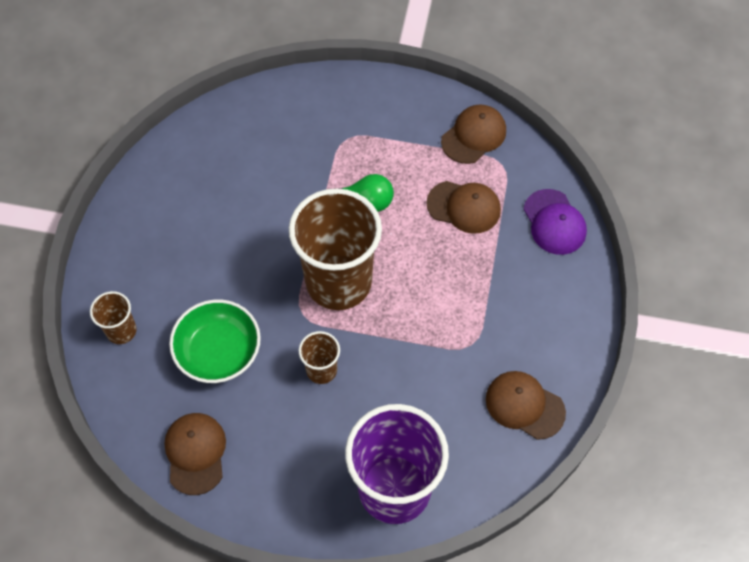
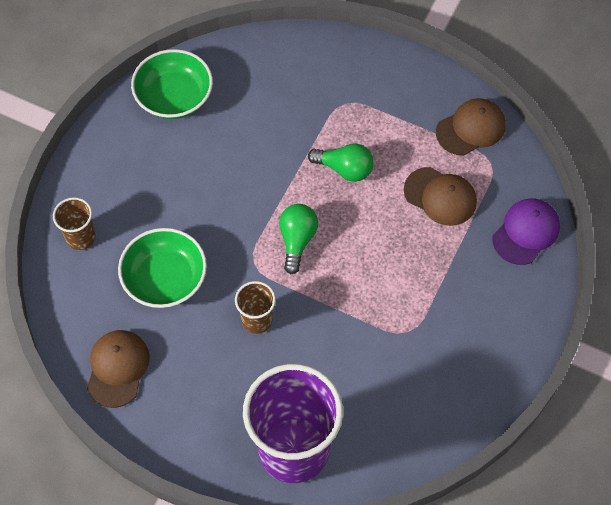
camera: 15 degrees right, 0 degrees up
(177, 170) = (174, 97): none -> green bowl
(338, 282) = (297, 240): brown cup -> green light bulb
(524, 405) = (443, 403): brown cap -> none
(554, 222) = (526, 232): purple cap -> purple cap turned 135 degrees counterclockwise

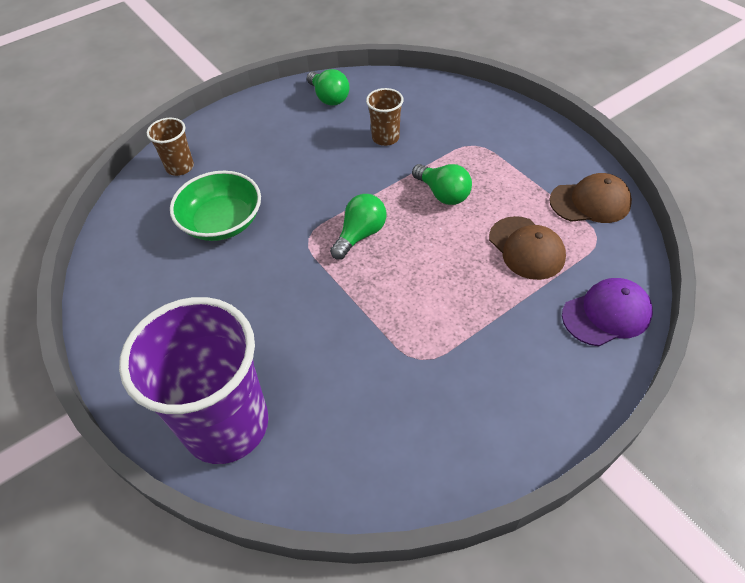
camera: 30 degrees right, 10 degrees down
(117, 368) = (126, 277): brown cap -> none
(174, 97) = (329, 98): green bowl -> green light bulb
(257, 320) = (277, 287): brown cup -> brown cup (385, 138)

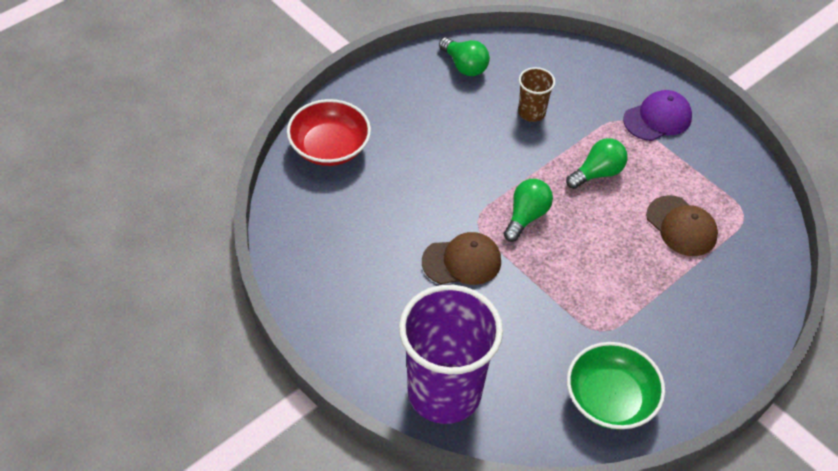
camera: 10 degrees left, 0 degrees up
(180, 167) = (329, 147): brown cup -> red bowl
(222, 222) = (389, 206): green bowl -> green bowl (610, 399)
(443, 194) = (597, 173): green light bulb -> green light bulb turned 75 degrees counterclockwise
(590, 202) = (735, 179): brown cap -> brown cap (462, 261)
(606, 314) = (756, 286): purple cap -> purple cap (657, 118)

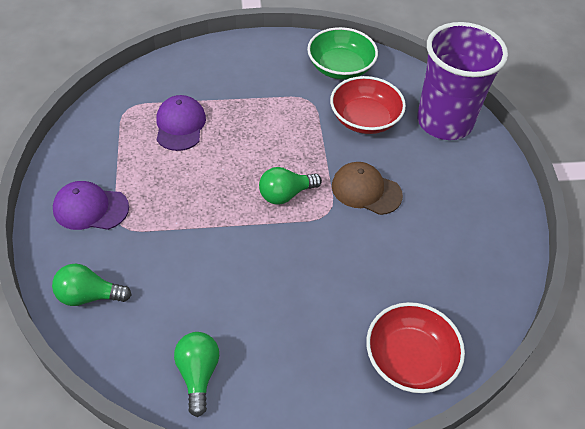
camera: 145 degrees left, 0 degrees up
(526, 342) = (365, 119): none -> red bowl
(531, 112) = (188, 279): brown cup -> none
(597, 173) = (194, 194): green light bulb -> green light bulb (89, 295)
(681, 226) = (180, 125): brown cap -> purple cap

